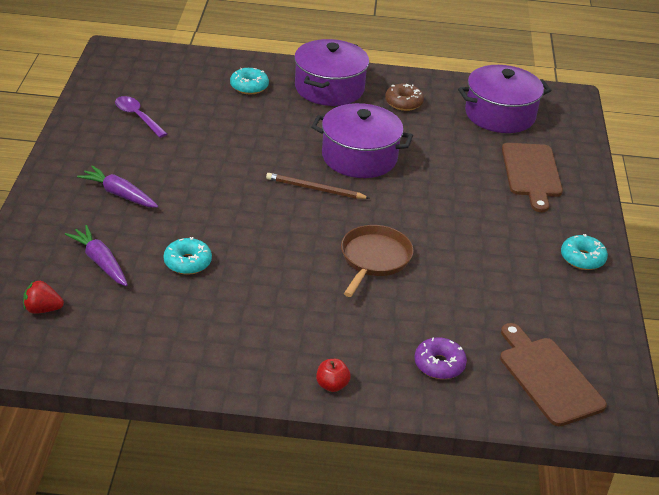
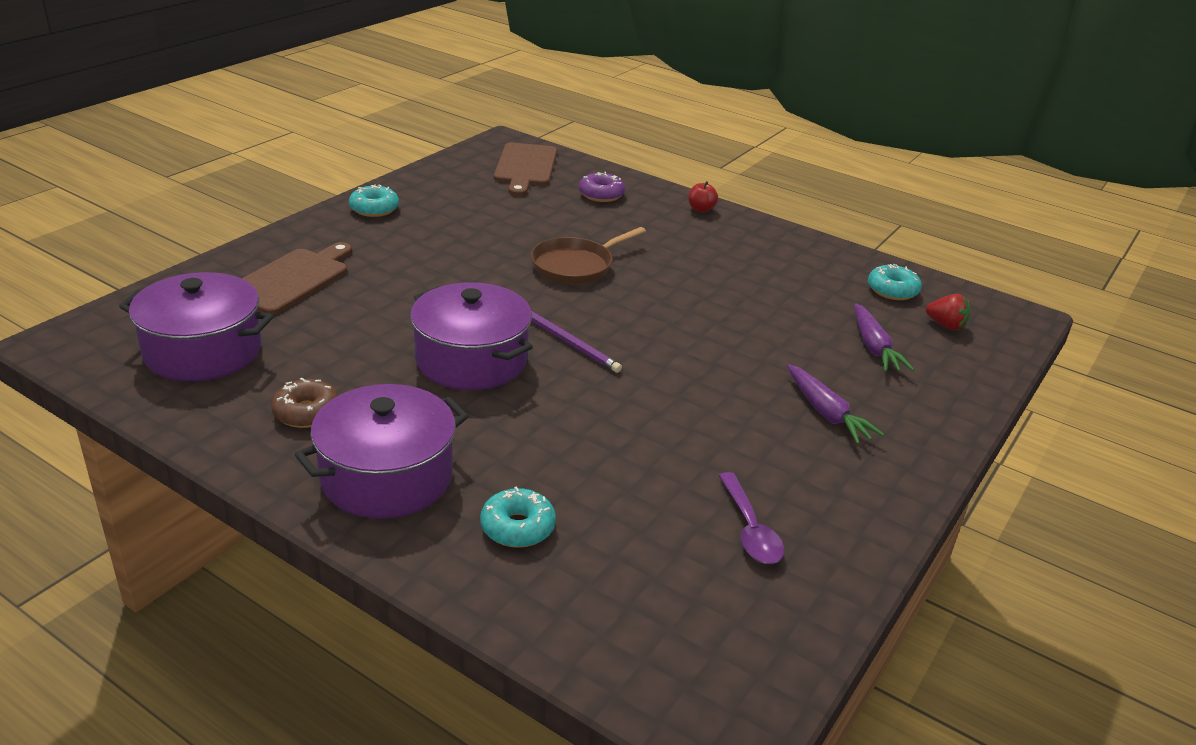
camera: 150 degrees left, 5 degrees down
(187, 262) = (775, 319): turquoise donut -> turquoise donut (892, 290)
(315, 189) = (569, 342): brown pencil -> purple pencil

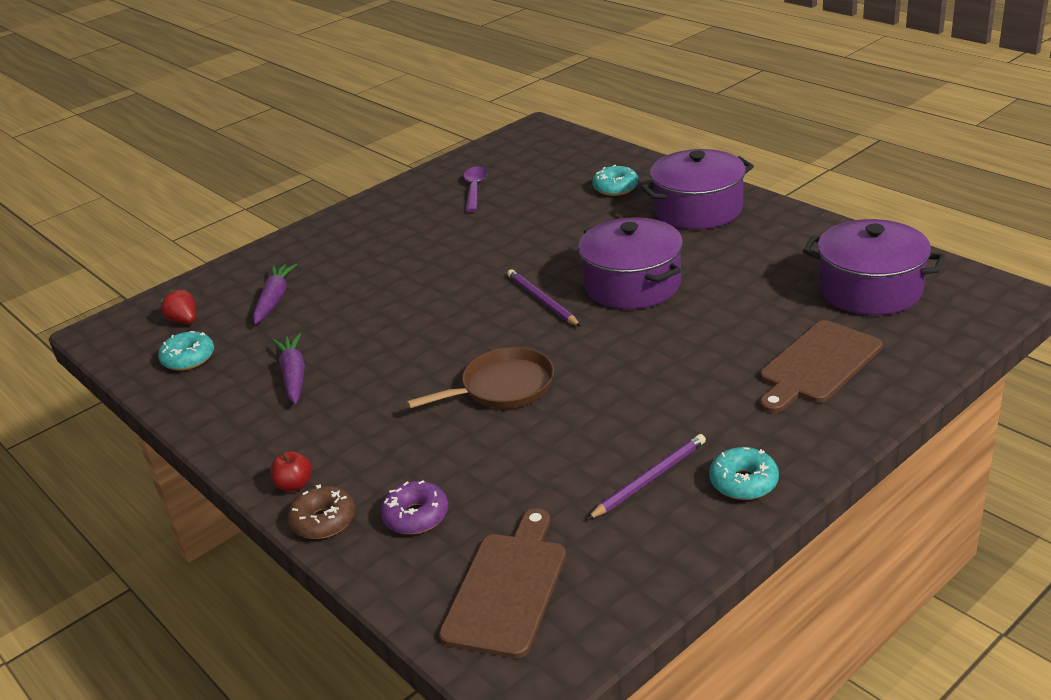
camera: 160 degrees left, 0 degrees up
(307, 412) = (763, 245): brown donut -> brown donut (323, 521)
(442, 211) = (649, 479): none -> purple pencil
(826, 413) = (367, 249): purple carrot -> purple carrot (294, 375)

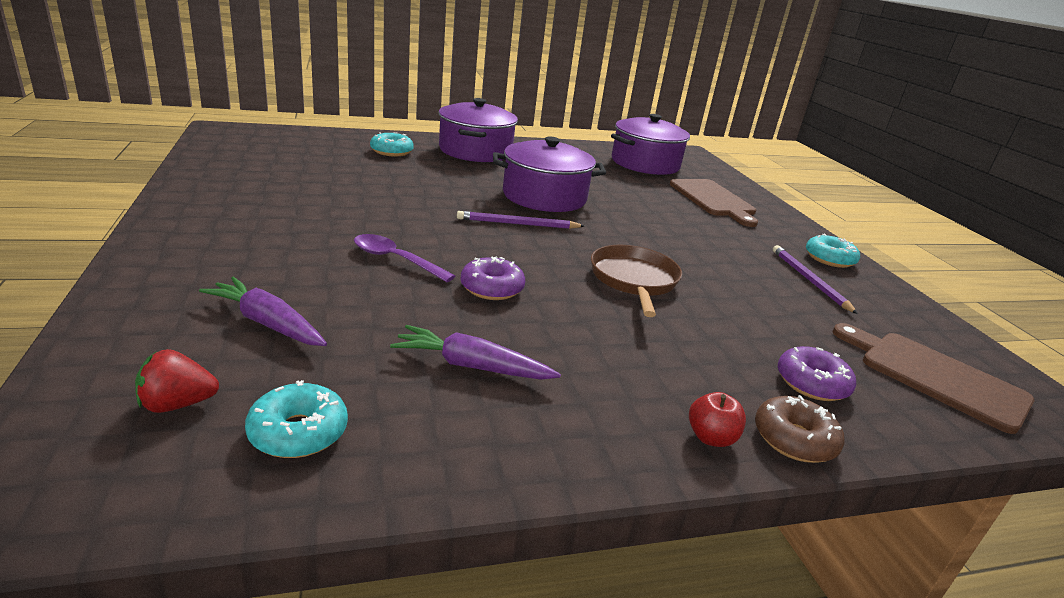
camera: 70 degrees left, 5 degrees down
(405, 339) = (492, 288): none -> purple donut
(474, 189) = (270, 176): purple spoon -> purple spoon (395, 259)

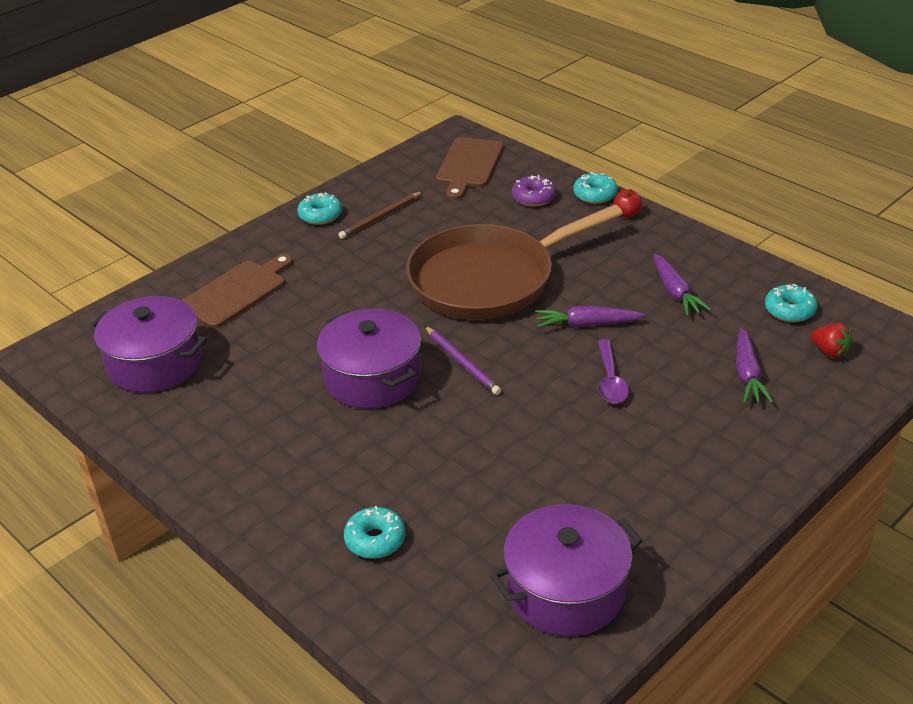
camera: 115 degrees left, 10 degrees up
(475, 151) = (280, 488): purple pot -> purple pot (566, 590)
(492, 288) = (587, 324): purple donut -> purple carrot
(634, 280) = (489, 279): brown pan -> brown pan, size x1.92
(794, 439) = (595, 195): brown donut -> turquoise donut
(809, 280) = (381, 217): purple pencil -> brown pencil

